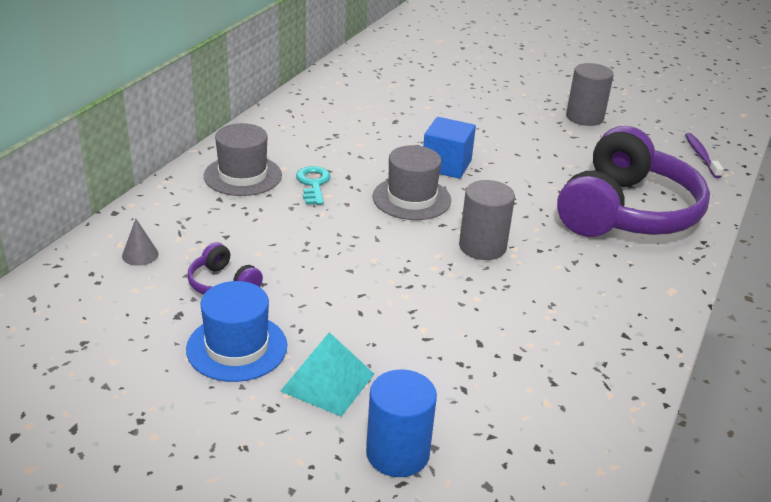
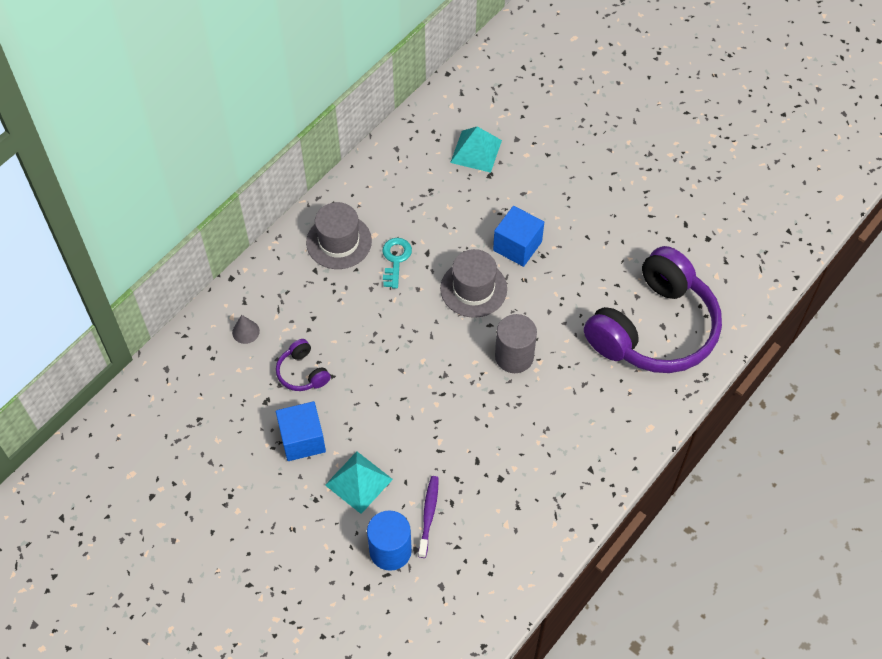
camera: 15 degrees right, 25 degrees up
(237, 347) = (302, 439): blue hat -> blue cube
(374, 107) = (476, 151): none -> turquoise pyramid
(584, 117) = (674, 186): grey cylinder -> none
(701, 156) = (762, 258): purple toothbrush -> purple toothbrush (428, 515)

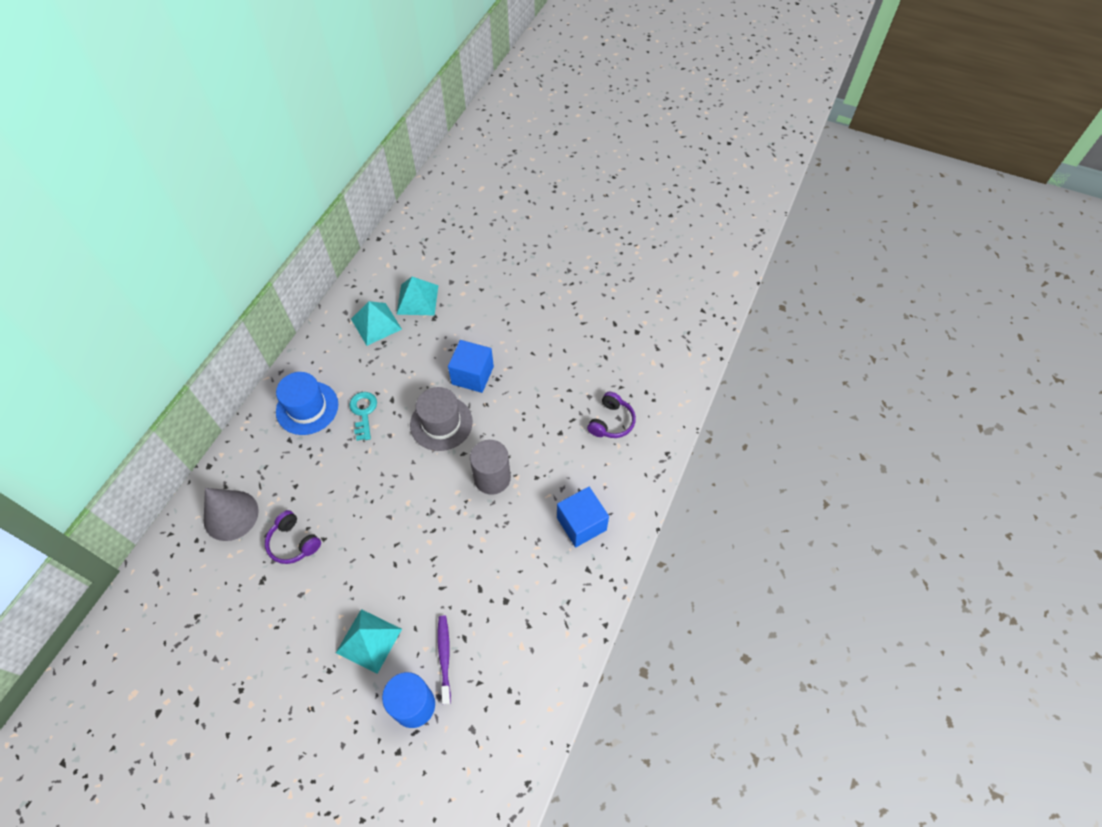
camera: 15 degrees left, 0 degrees up
(245, 331) = (231, 515): grey cone -> grey cone, size x2.02
(302, 439) = (305, 611): blue cube -> blue cube (581, 524)
(339, 242) = (307, 408): grey hat -> blue hat
(426, 168) = (376, 324): none -> turquoise pyramid
(654, 328) = (611, 422): purple headphones -> purple headphones, size x0.40

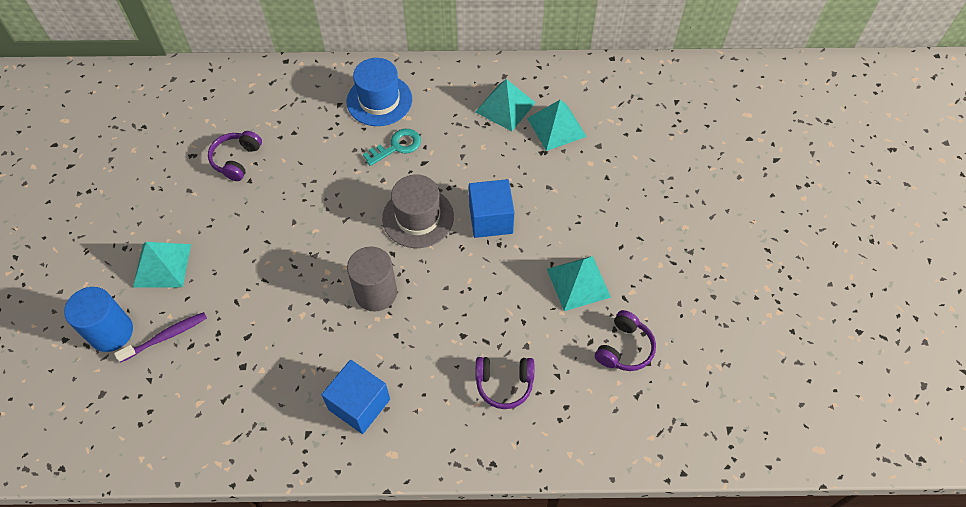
camera: 65 degrees right, 0 degrees up
(231, 515) = (245, 101): grey cone -> none
(557, 344) = (578, 283): none -> turquoise pyramid
(620, 340) = (624, 348): none -> purple headphones

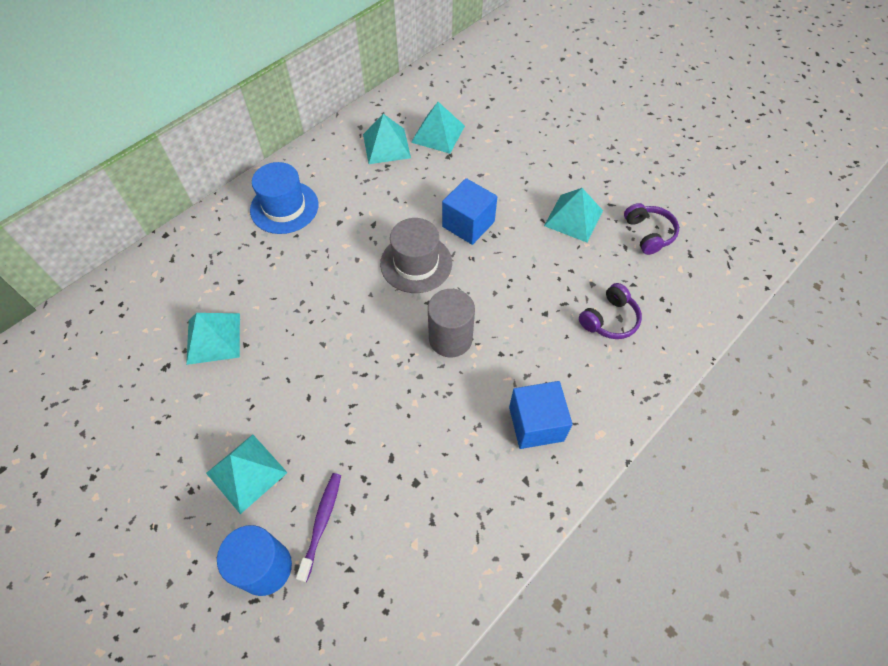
camera: 45 degrees left, 0 degrees up
(237, 160) = (213, 338): purple headphones -> turquoise pyramid
(397, 146) = (339, 228): turquoise key -> none

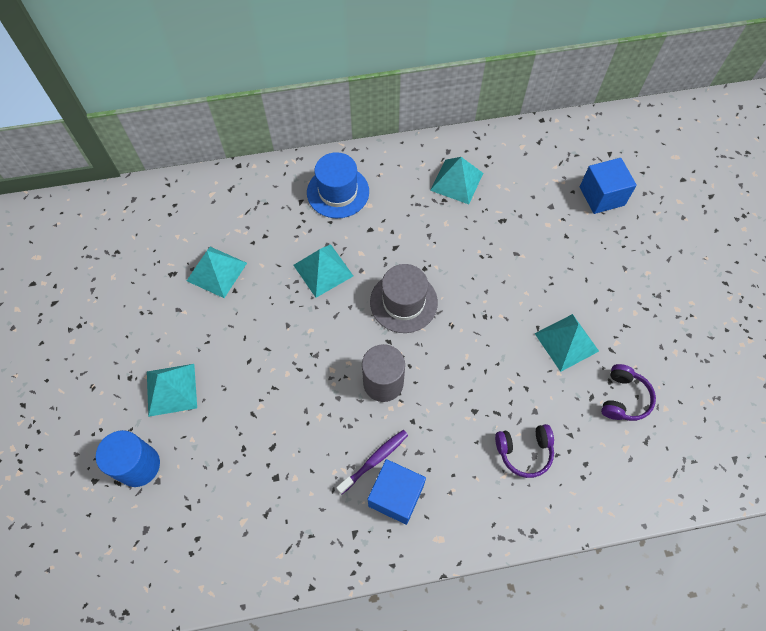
camera: 35 degrees right, 5 degrees up
(321, 523) = (193, 461): purple toothbrush -> purple toothbrush (374, 460)
(438, 134) = (508, 194): turquoise pyramid -> turquoise pyramid (323, 270)
(468, 224) = (471, 293): blue cube -> blue cube (601, 196)

